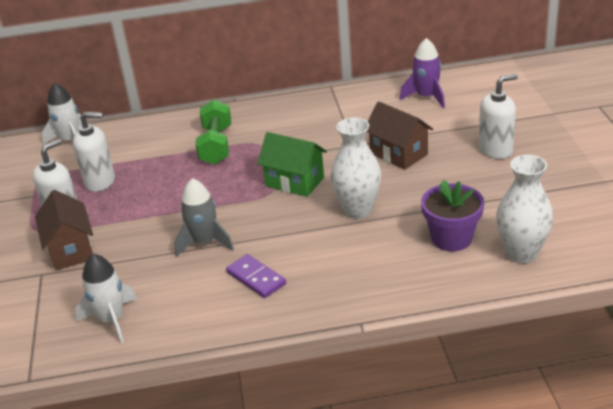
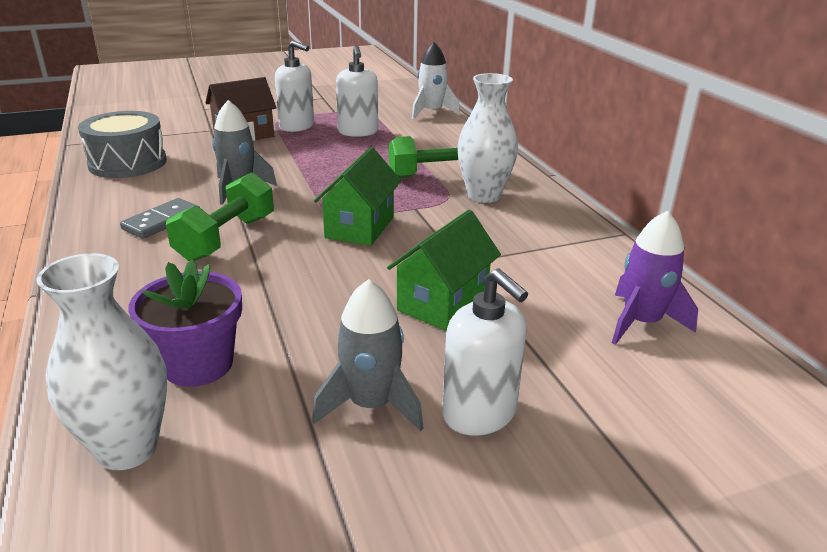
camera: 75 degrees right, 5 degrees down
(112, 320) = (128, 163): white rocket -> grey drum
(256, 278) = (162, 221): purple domino -> grey domino
(295, 242) = (226, 238): none -> green dumbbell
(357, 210) = (288, 276): white vase -> white vase (483, 195)
(398, 154) = (443, 302): brown house -> green house
(489, 179) = (371, 405): none -> grey rocket

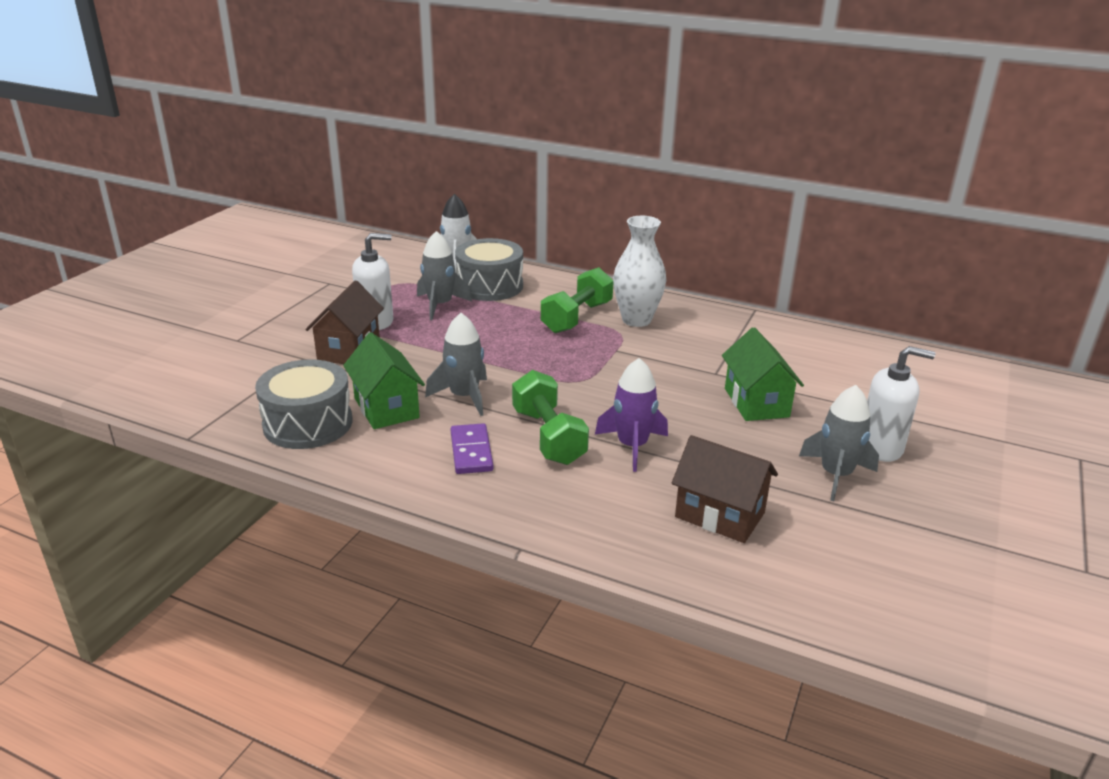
camera: 45 degrees left, 0 degrees up
(127, 448) = (787, 574): white vase -> none
(162, 221) = (471, 451): grey domino -> purple domino
(198, 364) = (720, 515): purple flower pot -> brown house
(358, 132) = (440, 305): white soap dispenser -> grey rocket
(360, 227) = (614, 381): green house -> green house (386, 408)
(420, 133) = (489, 286): none -> grey drum
(641, 322) = (853, 360): purple rocket -> purple rocket (632, 446)

